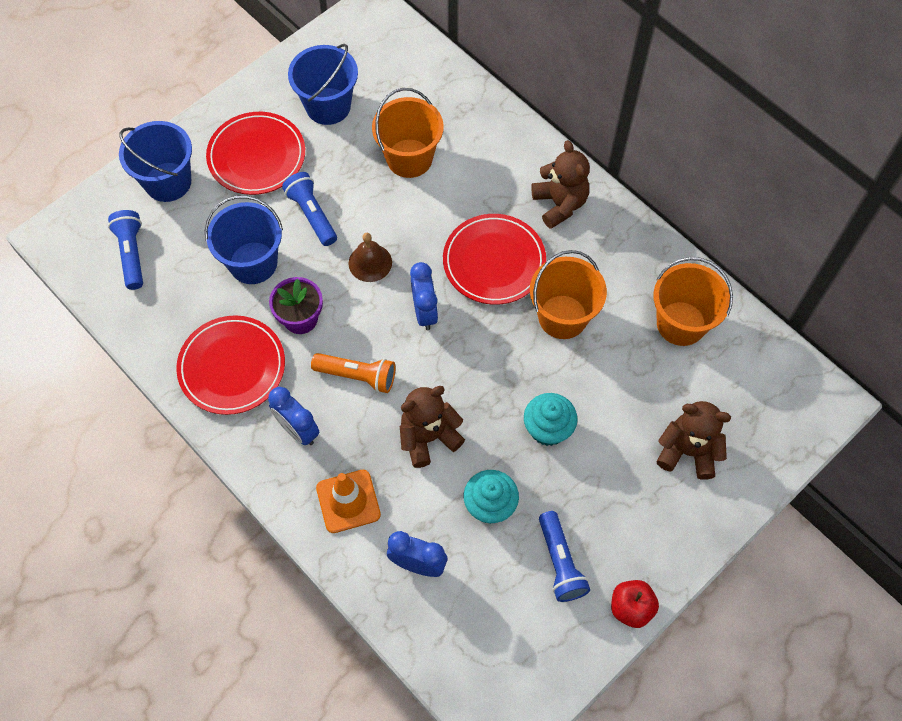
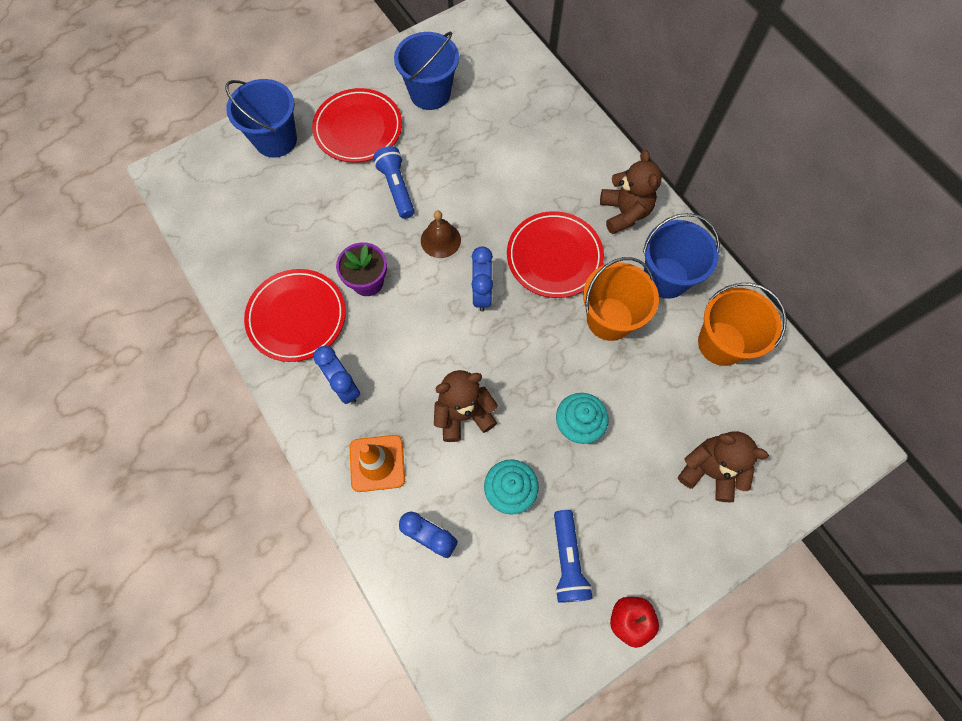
camera: 10 degrees right, 5 degrees up
(132, 254) = (230, 199): blue flashlight -> none
(253, 263) = (335, 224): blue bucket -> blue bucket (665, 278)
(357, 376) = (409, 344): orange flashlight -> none
(409, 158) = (494, 150): orange bucket -> none

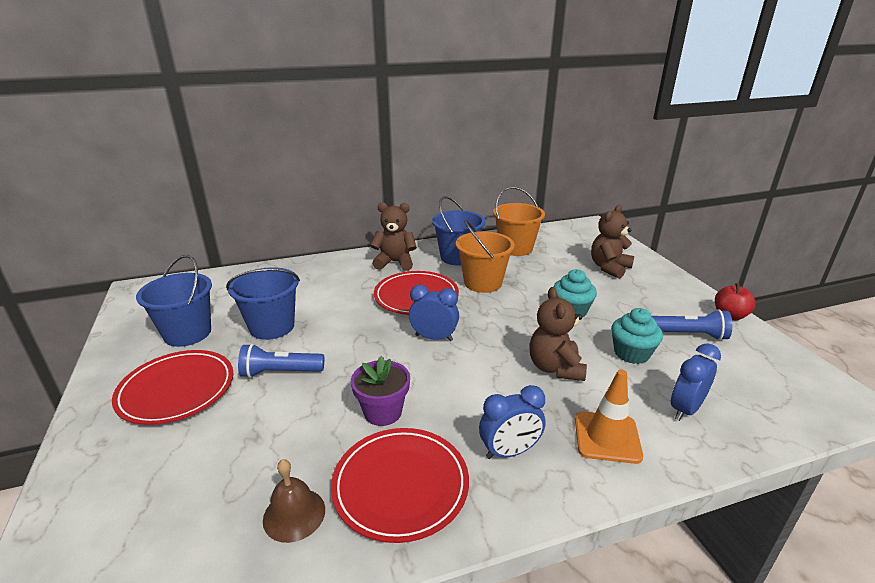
camera: 75 degrees left, 40 degrees down
(276, 140) = (112, 471): blue bucket -> blue bucket (272, 327)
(440, 240) = (362, 353): brown bell -> brown bell (294, 514)

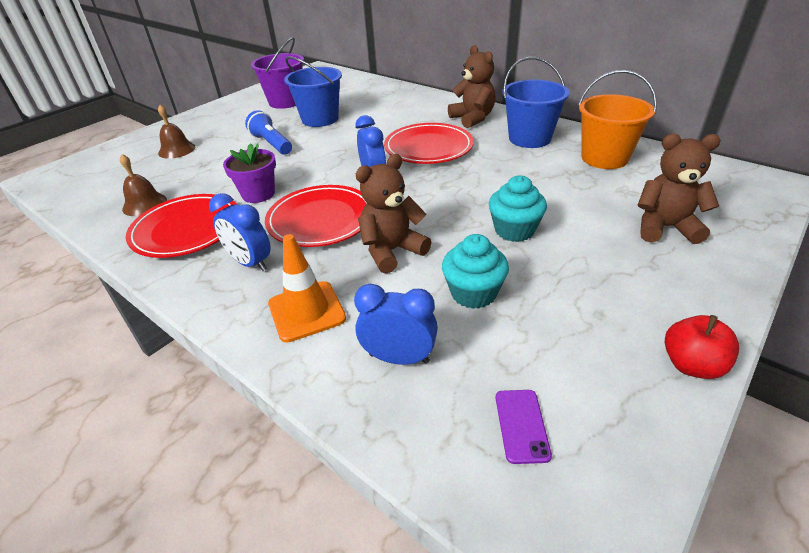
camera: 60 degrees right, 10 degrees up
(175, 452) = (177, 150): none -> brown bell
(176, 390) = (229, 125): red plate -> red plate (321, 220)
(187, 333) = (286, 102): blue bucket -> purple bucket
(483, 283) = (498, 166): orange bucket -> none
(689, 335) = (577, 332): blue flashlight -> none
(761, 385) = (521, 425): none -> purple phone

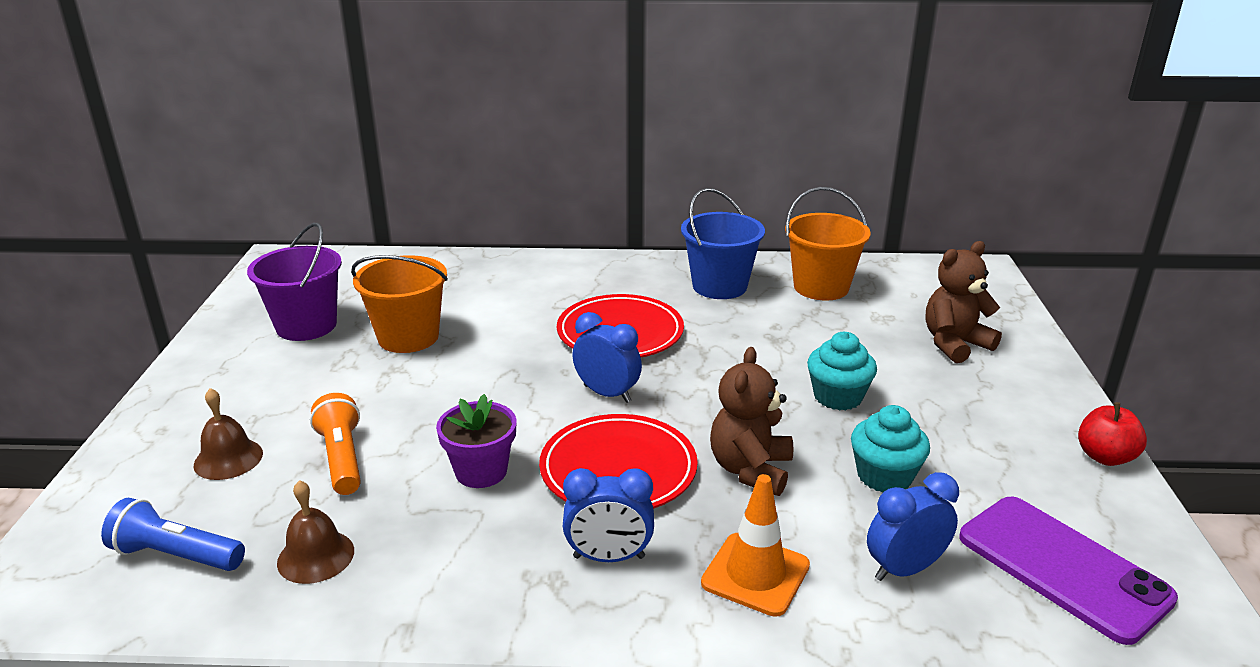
camera: 40 degrees left, 10 degrees down
(187, 229) = (450, 559): red plate -> none
(215, 165) = (342, 458): none -> orange flashlight
(272, 144) = (387, 396): blue flashlight -> blue flashlight (176, 555)
(320, 119) = (408, 337): blue bucket -> orange bucket
(472, 118) = (621, 278): brown teddy bear -> none
(521, 425) = (1062, 567): purple phone -> purple phone, size x2.27

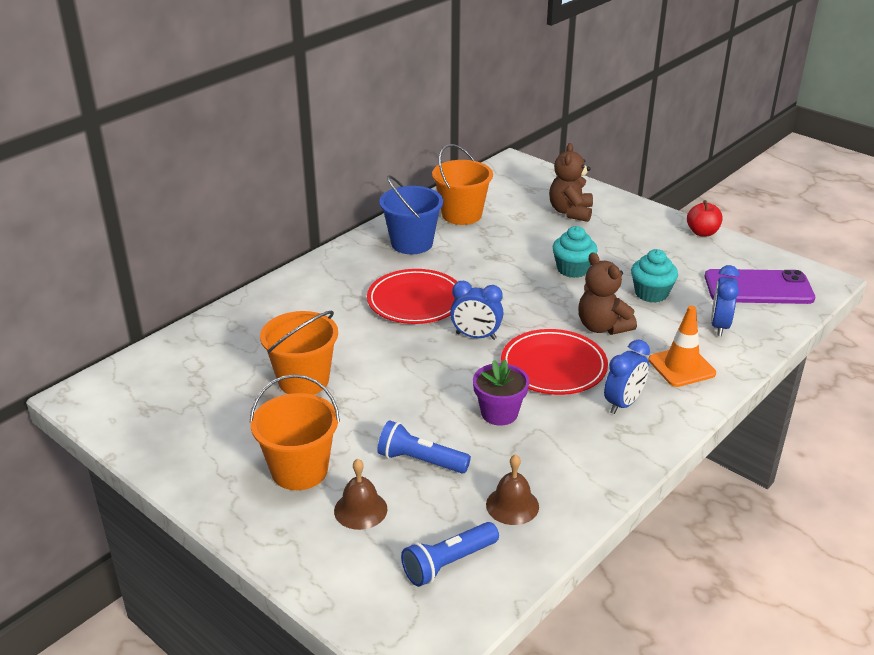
camera: 50 degrees left, 5 degrees up
(263, 398) = (299, 470): none -> orange bucket
(306, 326) = (219, 418): purple bucket -> none
(342, 458) = (420, 460): orange flashlight -> blue flashlight
(607, 394) = (476, 336): blue clock -> blue clock turned 150 degrees counterclockwise

